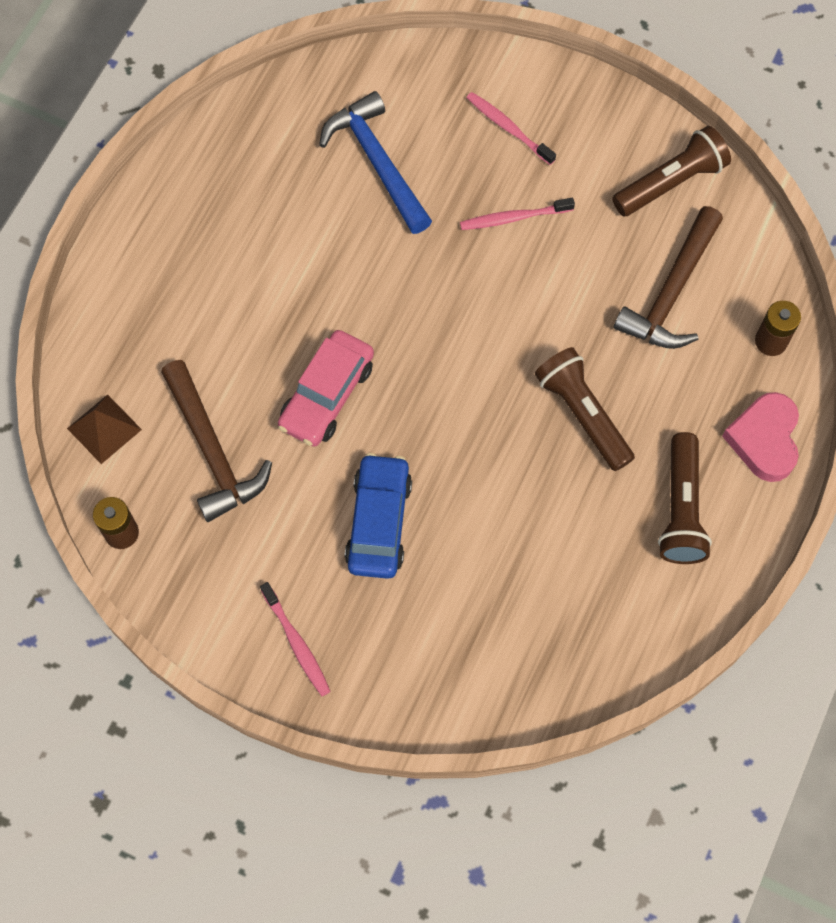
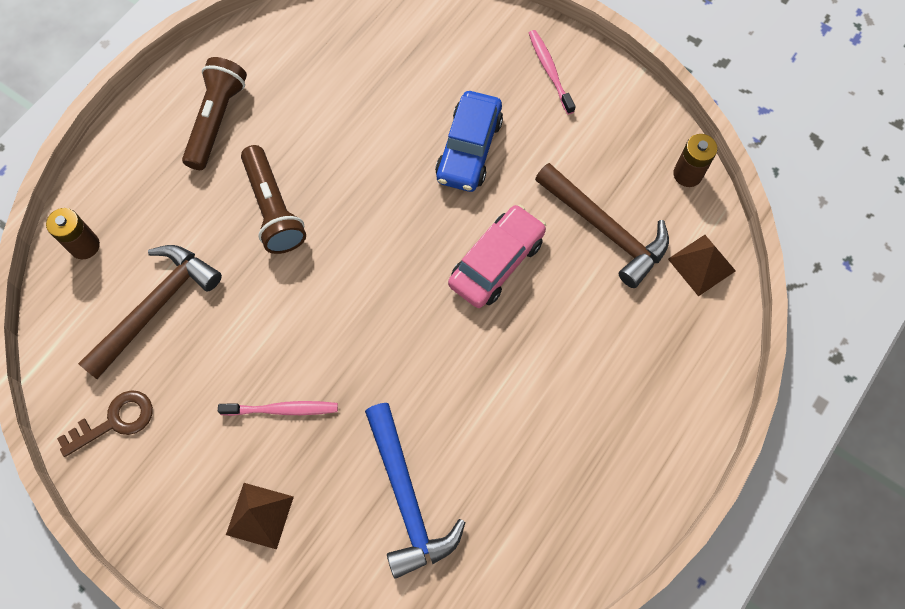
camera: 170 degrees left, 0 degrees up
(212, 451) = (605, 230): brown hammer -> brown hammer turned 150 degrees clockwise
(508, 128) = (259, 515): pink toothbrush -> brown pyramid
(671, 182) = (114, 421): brown flashlight -> brown key
(764, 439) = (126, 163): pink heart -> none

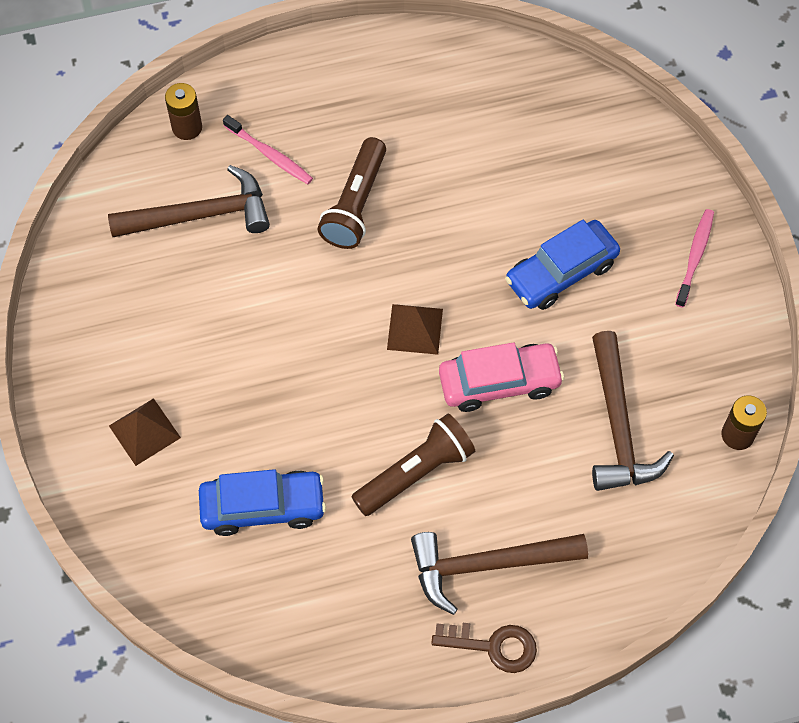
camera: 40 degrees right, 5 degrees down
(114, 421) = (99, 279): brown key -> brown key (493, 646)
(216, 120) = (372, 99): brown flashlight -> brown flashlight (415, 473)
(282, 409) = (227, 366): pink toothbrush -> pink toothbrush (269, 154)
(406, 498) = (263, 507): blue hammer -> blue car
(607, 404) = (487, 565): none -> brown hammer
(701, 264) = (676, 518): brown pyramid -> brown pyramid (415, 329)

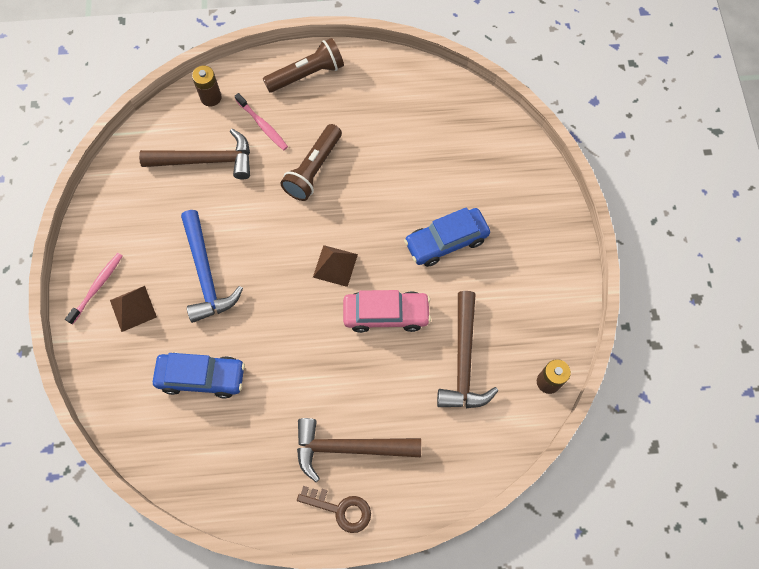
camera: 10 degrees right, 5 degrees up
(236, 369) = (205, 274): none -> blue hammer
(415, 473) = (313, 370): brown flashlight -> brown flashlight (307, 74)
(695, 257) = (543, 245): pink toothbrush -> pink toothbrush (97, 287)

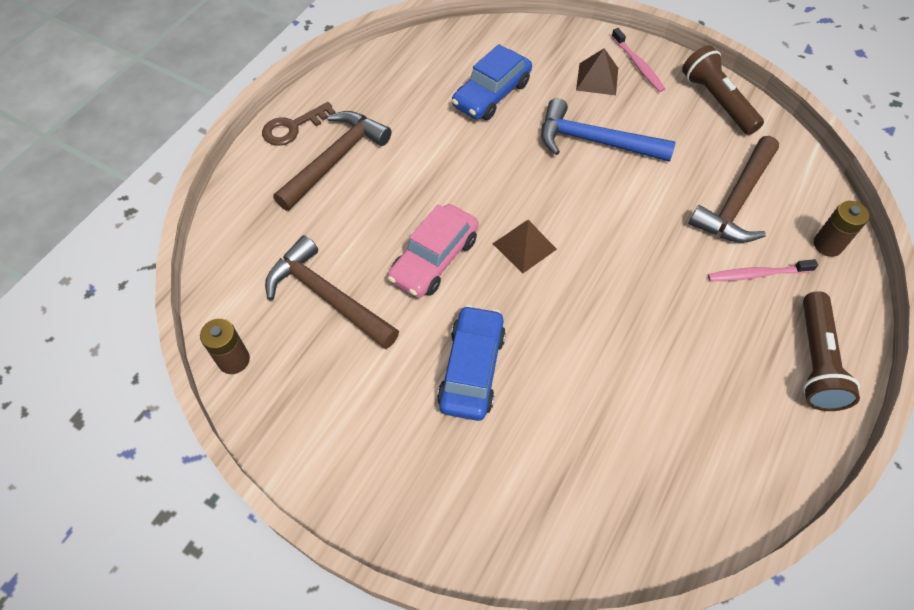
camera: 125 degrees right, 10 degrees down
(313, 169) = (662, 291): brown flashlight -> brown flashlight (717, 101)

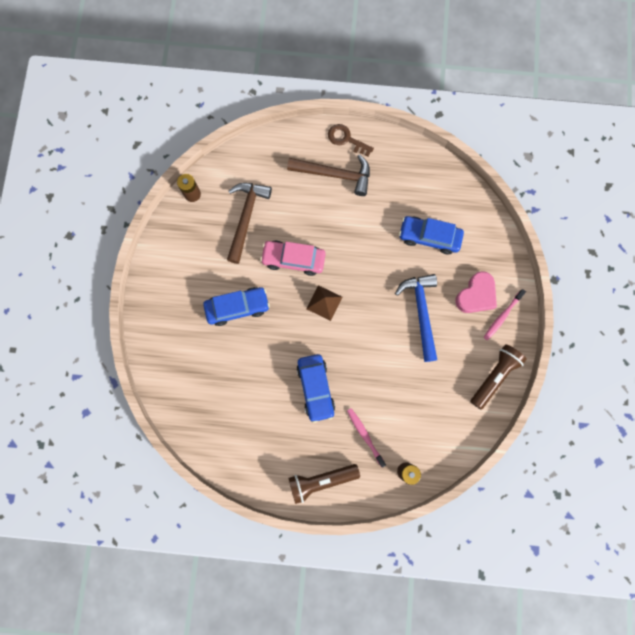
camera: 65 degrees right, 20 degrees up
(597, 79) = (476, 295): brown pyramid -> pink heart
(658, 310) = (315, 388): none -> blue car
(736, 201) = (414, 410): brown hammer -> none

